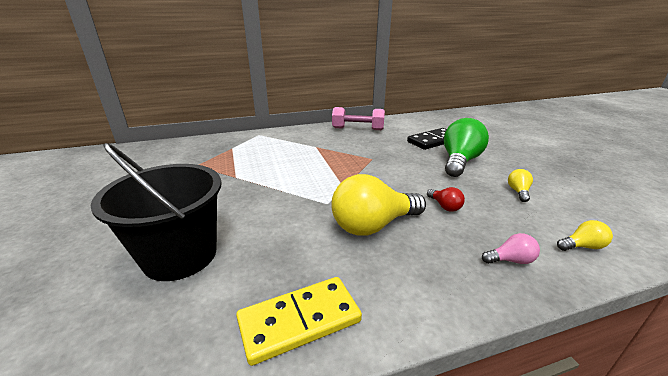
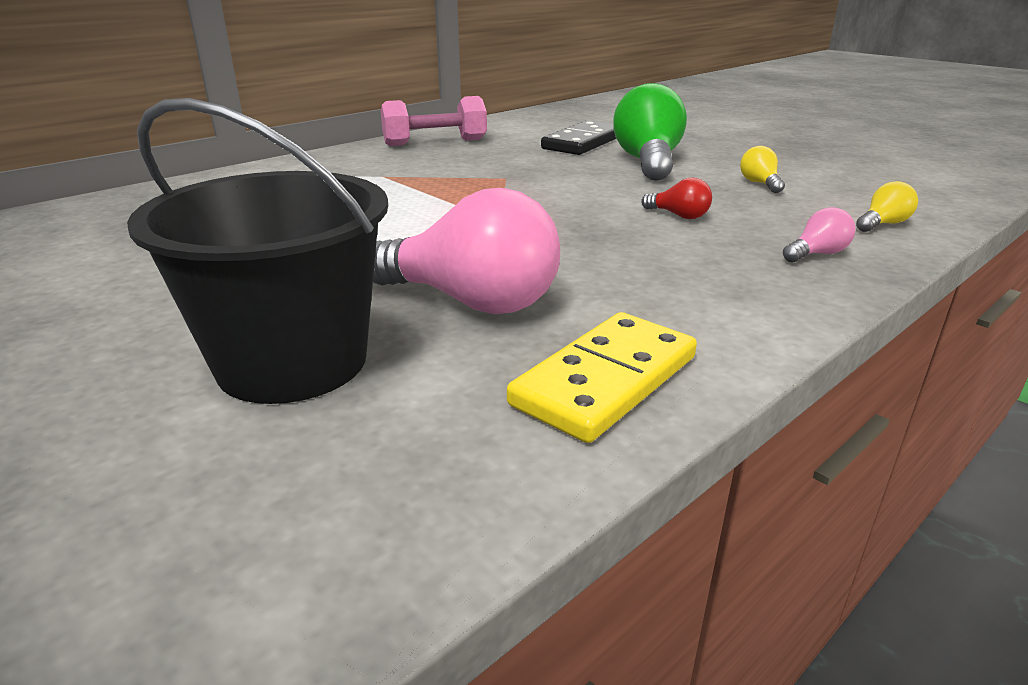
camera: 25 degrees left, 0 degrees up
(284, 240) = (472, 301): none -> pink light bulb
(373, 225) = (597, 256): yellow light bulb -> none

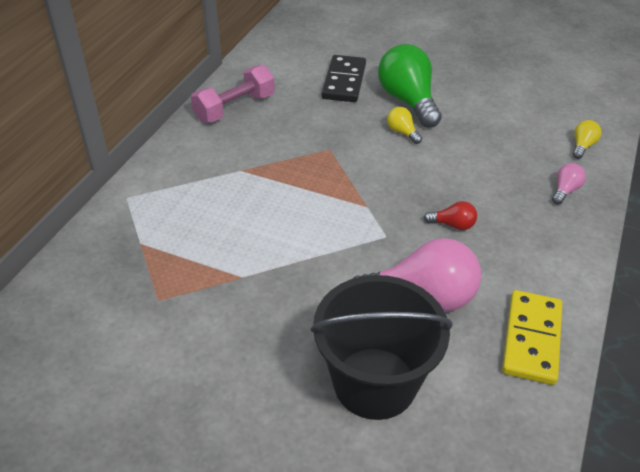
camera: 25 degrees left, 15 degrees up
(679, 216) = (470, 169): red light bulb -> red light bulb (453, 225)
(760, 183) = (493, 113): yellow light bulb -> yellow light bulb (402, 132)

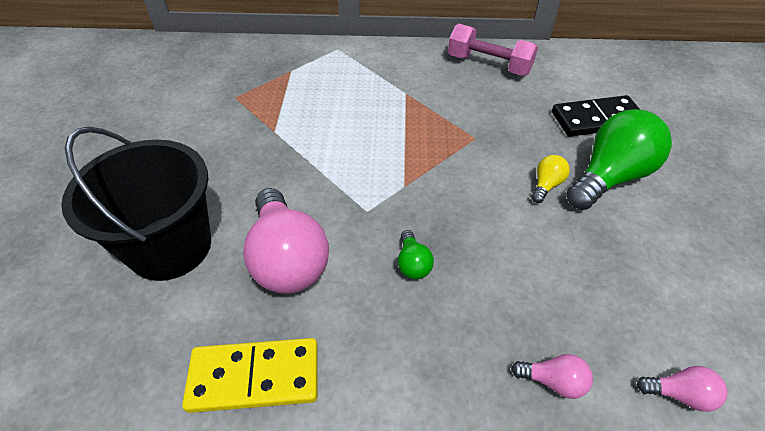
camera: 70 degrees right, 5 degrees up
(453, 225) = (413, 264): red light bulb -> green light bulb
(582, 146) = (679, 394): yellow light bulb -> pink light bulb

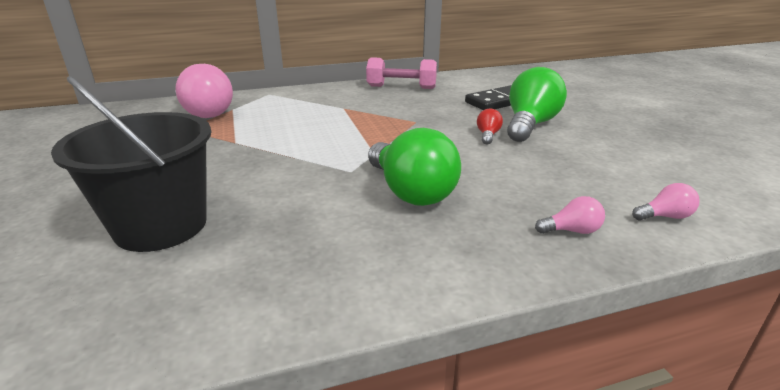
camera: 20 degrees left, 20 degrees down
(254, 377) = (303, 291): yellow domino -> none
(288, 259) = (292, 210): pink light bulb -> pink light bulb (204, 113)
(413, 264) = (411, 192): green light bulb -> green light bulb, size x2.24
(546, 185) = (487, 135): yellow light bulb -> red light bulb

